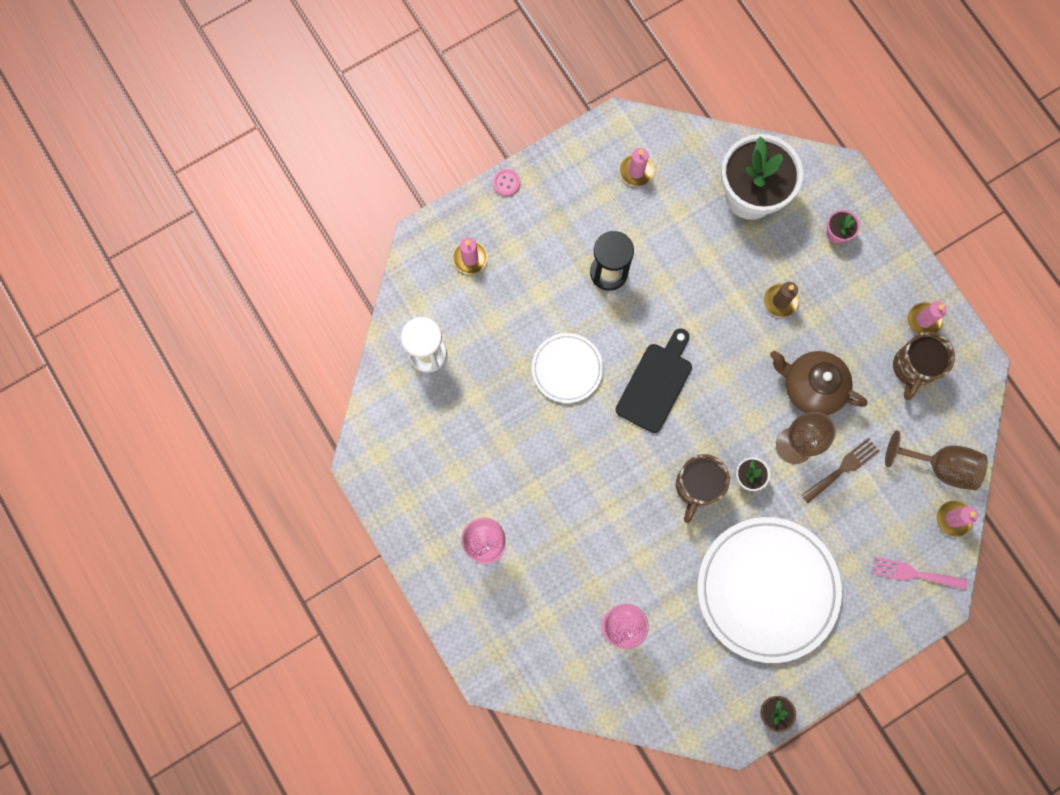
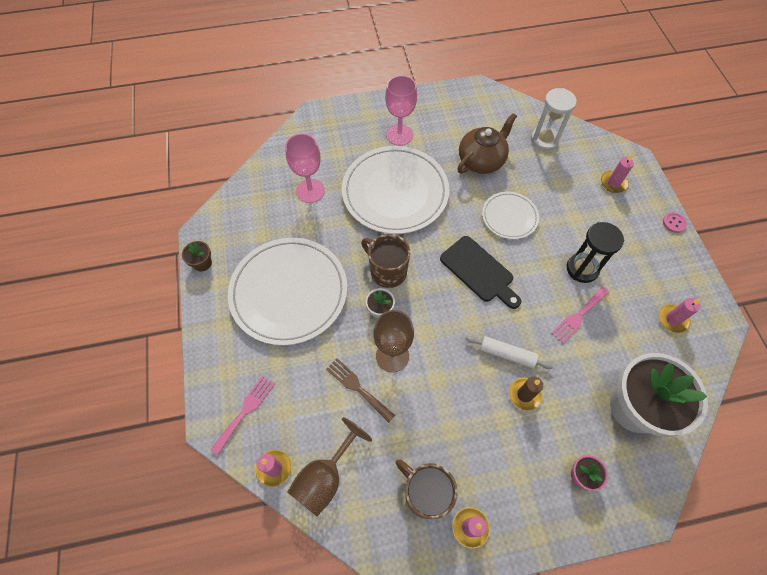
camera: 110 degrees right, 15 degrees down
(582, 517) = (395, 192): none -> white plate
(670, 265) = (579, 316): none -> pink fork
(744, 328) = (507, 354): none -> white rolling pin
(811, 387) = (437, 390): brown teapot -> brown teapot (481, 161)
(842, 468) = (357, 387): brown fork -> brown fork turned 150 degrees clockwise

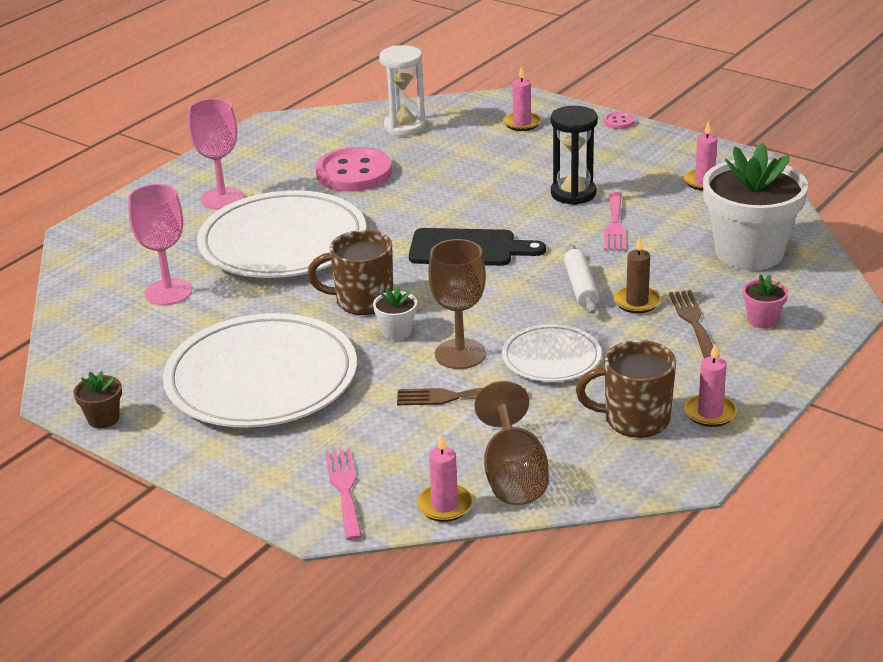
camera: 40 degrees left, 30 degrees down
(481, 161) = (354, 173): brown teapot -> pink button
(507, 354) = (581, 287): white rolling pin -> white rolling pin turned 75 degrees counterclockwise
(509, 217) = (445, 196): white plate -> white plate (551, 357)
(539, 440) = (693, 321): none -> brown fork

